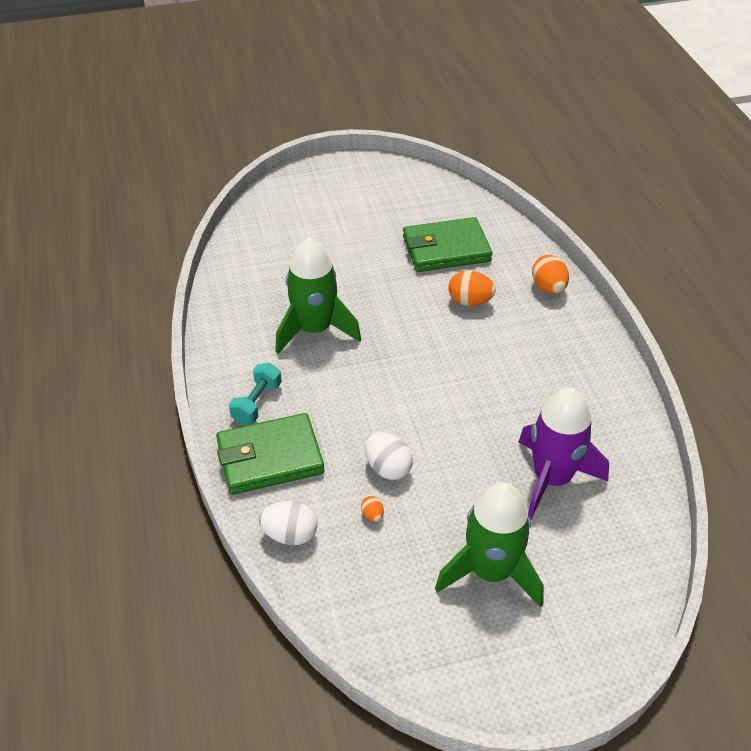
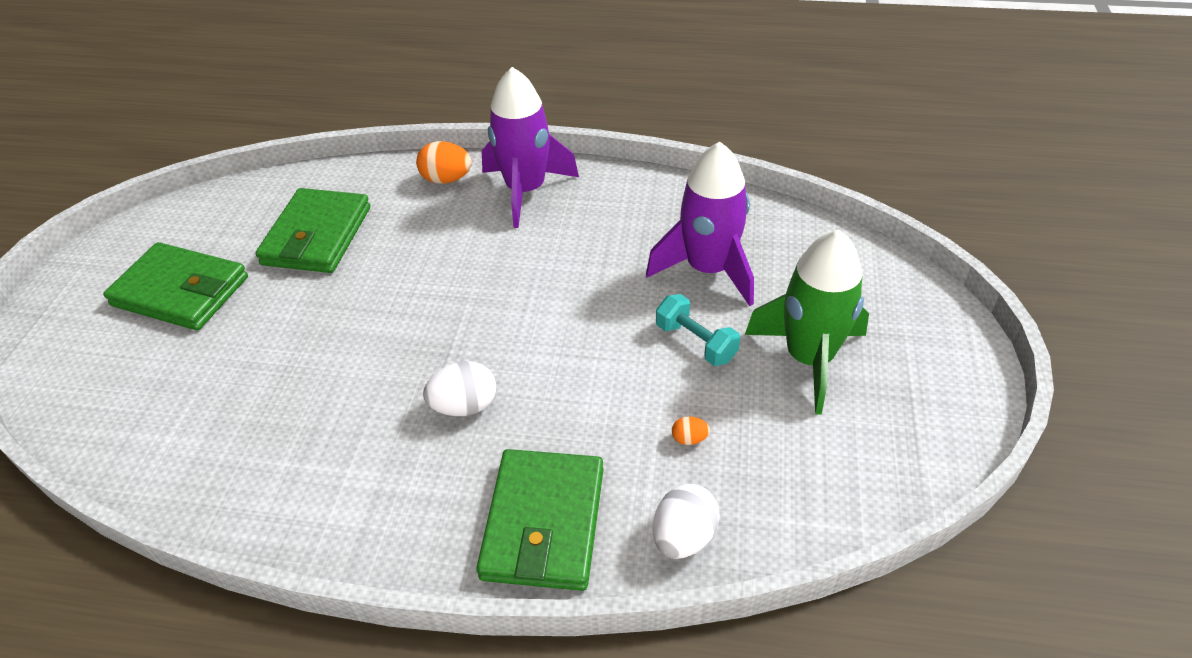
camera: 65 degrees left, 0 degrees up
(257, 403) = (436, 510): turquoise dumbbell -> turquoise dumbbell (696, 342)
(315, 330) = (349, 404): green rocket -> none
(361, 214) = (181, 291): none -> green wallet
(388, 468) = (625, 401): white egg -> white egg (464, 406)
(470, 301) = (417, 245): orange egg -> none
(568, 336) = (526, 191): none -> purple rocket

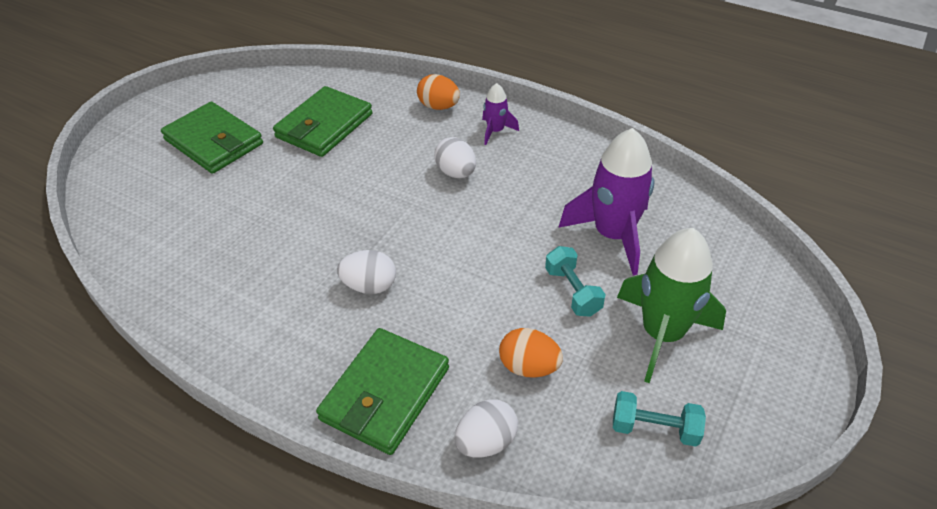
camera: 20 degrees right, 0 degrees up
(503, 248) = (456, 173): none -> white egg
(526, 191) = (495, 131): purple rocket -> purple rocket, size x0.49
(689, 439) = (529, 367): orange egg -> orange egg, size x1.97
(849, 460) = (654, 428): none -> turquoise dumbbell

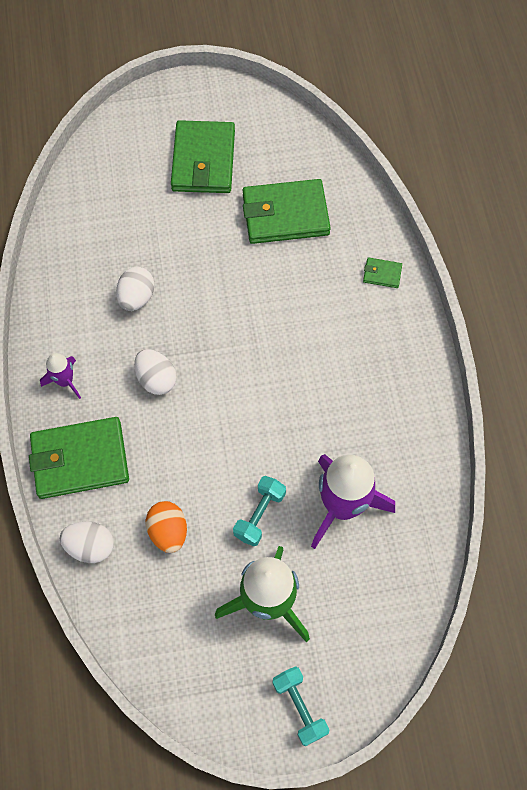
camera: 50 degrees right, 20 degrees up
(439, 107) = (382, 274): orange egg -> green wallet
(456, 173) = (315, 347): white egg -> white egg (137, 297)
(495, 131) = (390, 338): purple rocket -> purple rocket (65, 381)
(654, 428) = (179, 644): turquoise dumbbell -> turquoise dumbbell (299, 707)

